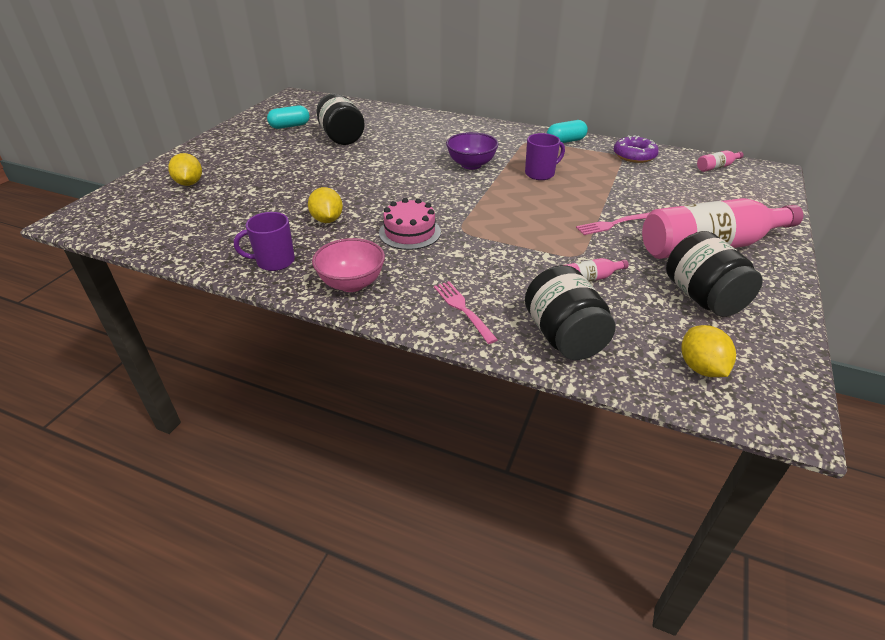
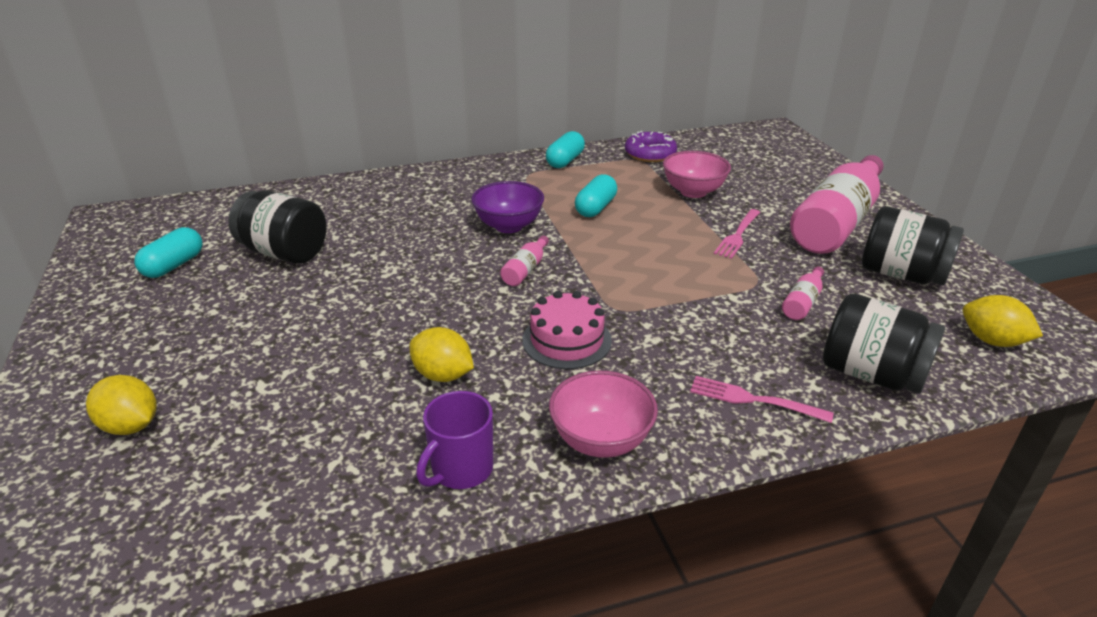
camera: 40 degrees left, 5 degrees down
(540, 174) = (595, 208): purple mug -> turquoise capsule
(626, 188) = (693, 192): none -> pink bowl
(716, 167) = (731, 141): pink bottle -> pink bottle (526, 270)

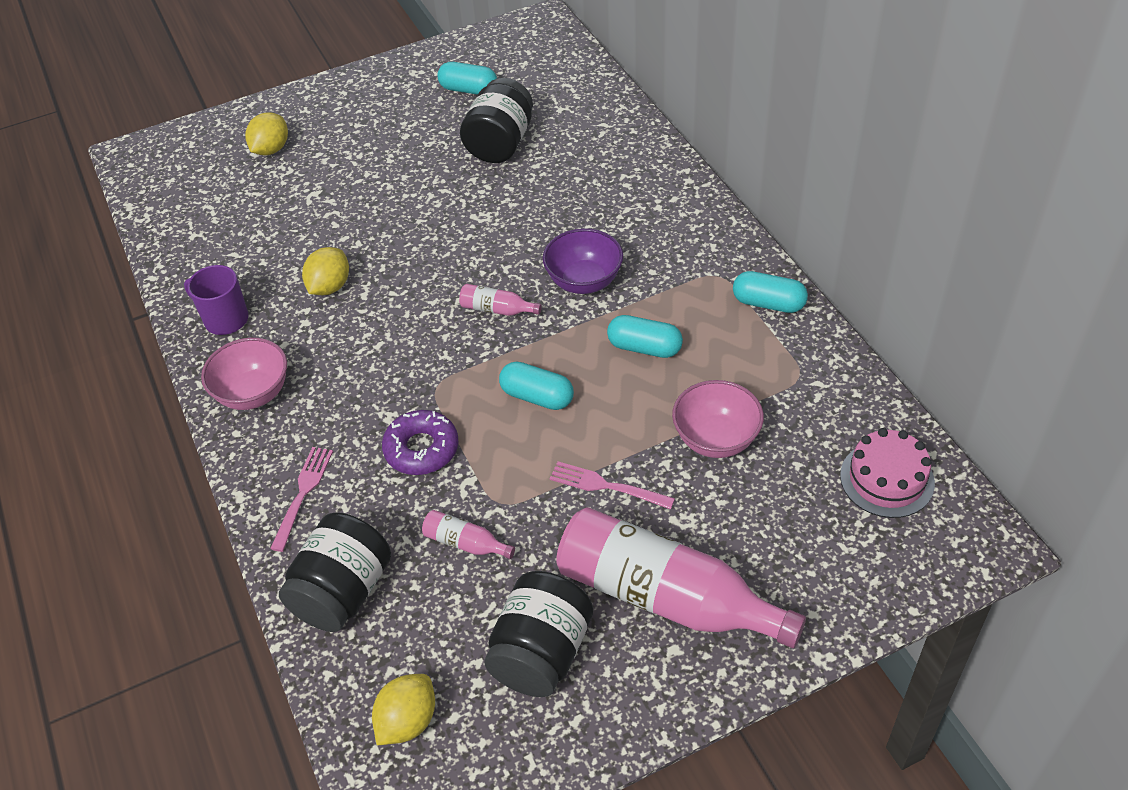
camera: 85 degrees right, 15 degrees up
(566, 340) = (382, 356): pink cake -> pink cake (887, 479)
(639, 257) = (537, 396): none -> turquoise capsule
(650, 154) = (823, 387): purple donut -> purple donut (421, 449)

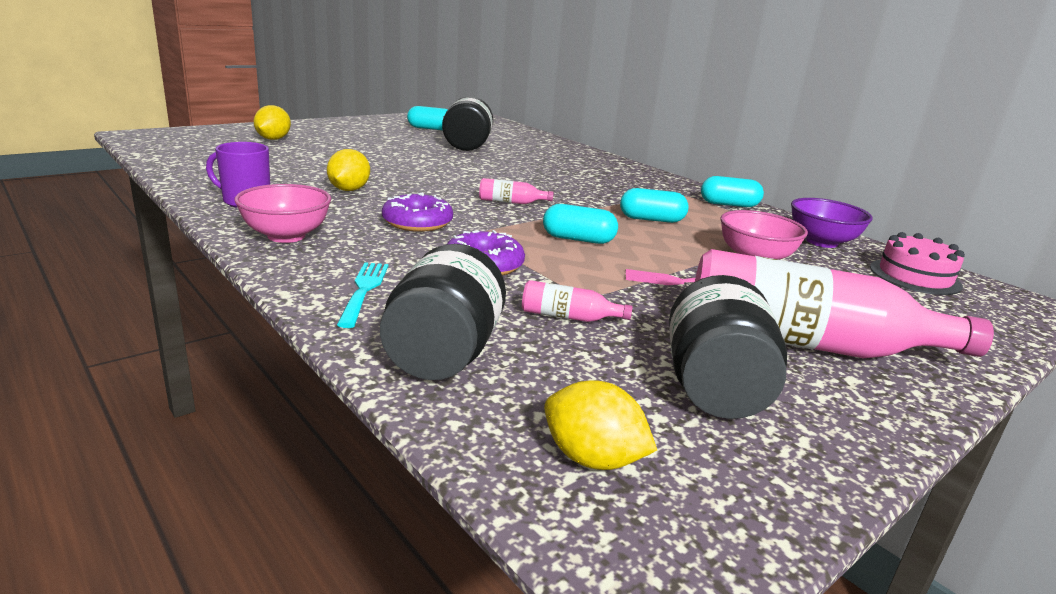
camera: 20 degrees left, 25 degrees down
(302, 494) = (364, 291): pink fork -> turquoise fork
(382, 361) = (417, 222): none -> purple donut
(407, 721) = (592, 459): yellow lemon -> yellow lemon turned 75 degrees counterclockwise
(584, 281) = (576, 193): purple bowl -> purple bowl (821, 242)

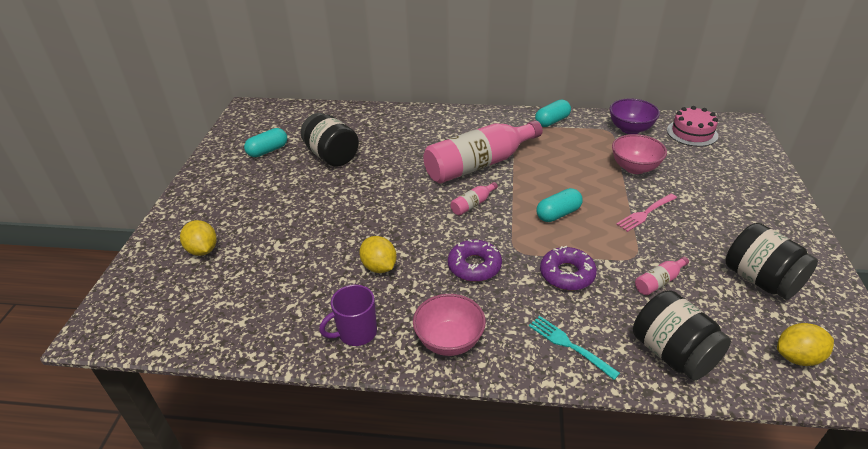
camera: 40 degrees left, 15 degrees up
(651, 219) = (550, 166): turquoise capsule -> none
(806, 344) = (737, 221): pink bottle -> pink bottle (479, 164)

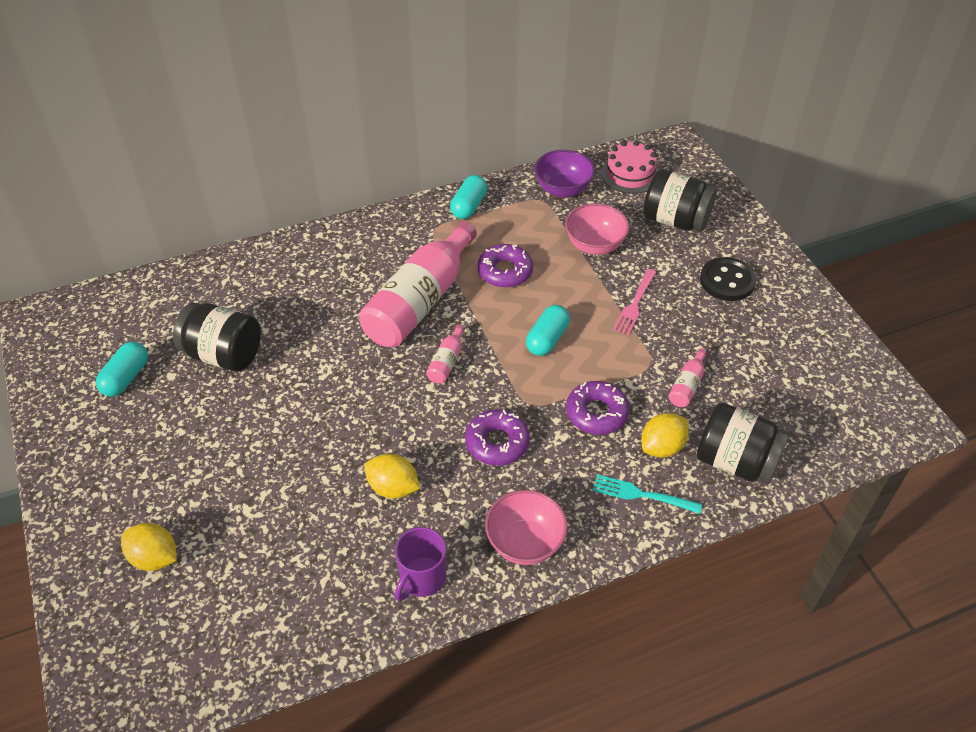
camera: 30 degrees left, 10 degrees up
(553, 164) = (505, 271): none -> purple donut
(739, 221) = (727, 281): none -> black button
(760, 280) = (774, 345): black jar -> black jar (675, 220)
(797, 357) = (836, 418): yellow lemon -> yellow lemon (662, 447)

